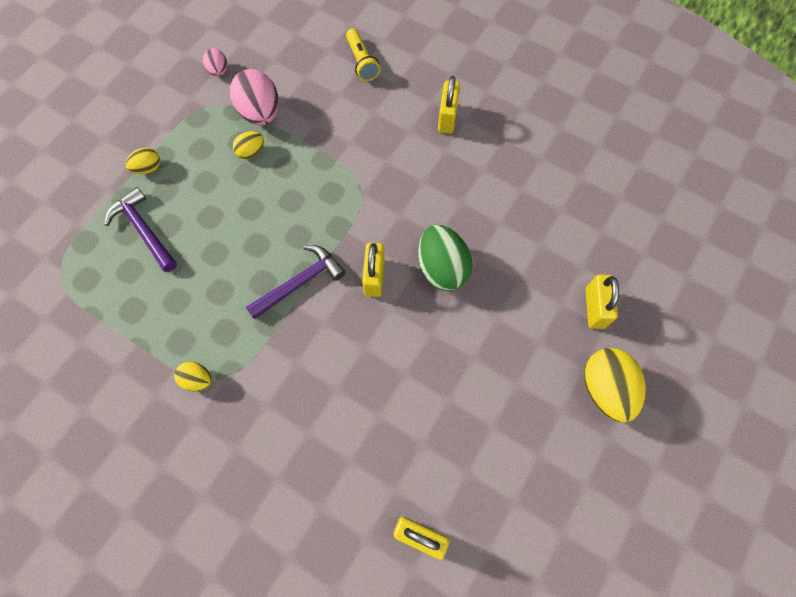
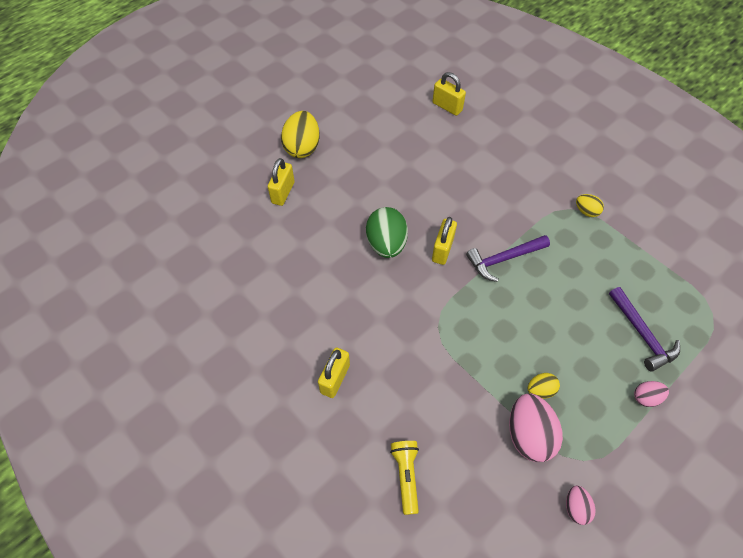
camera: 165 degrees left, 10 degrees down
(148, 168) = (646, 397): yellow egg -> pink egg

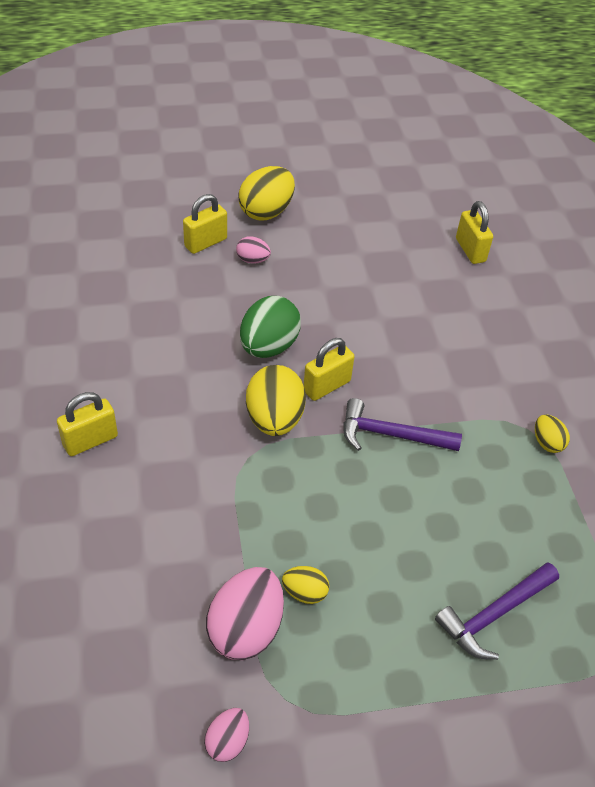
camera: 30 degrees right, 10 degrees down
(406, 475) = (72, 577): yellow flashlight -> none
(431, 291) = (274, 419): none -> yellow egg
(642, 334) = (494, 614): purple hammer -> purple hammer turned 45 degrees clockwise
(646, 397) = (432, 686): pink egg -> pink egg (253, 260)

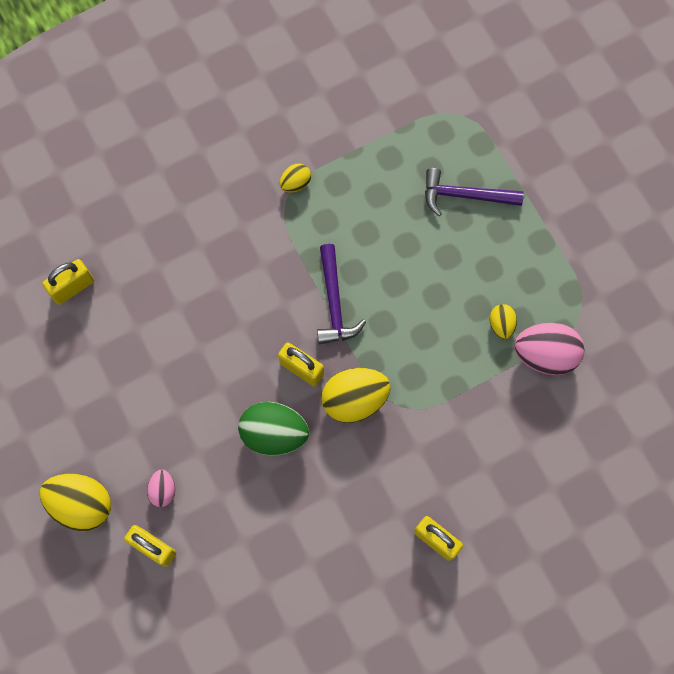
camera: 105 degrees left, 25 degrees up
(227, 741) = (623, 338): pink egg -> none
(494, 614) = (465, 195): purple hammer -> purple hammer turned 150 degrees clockwise

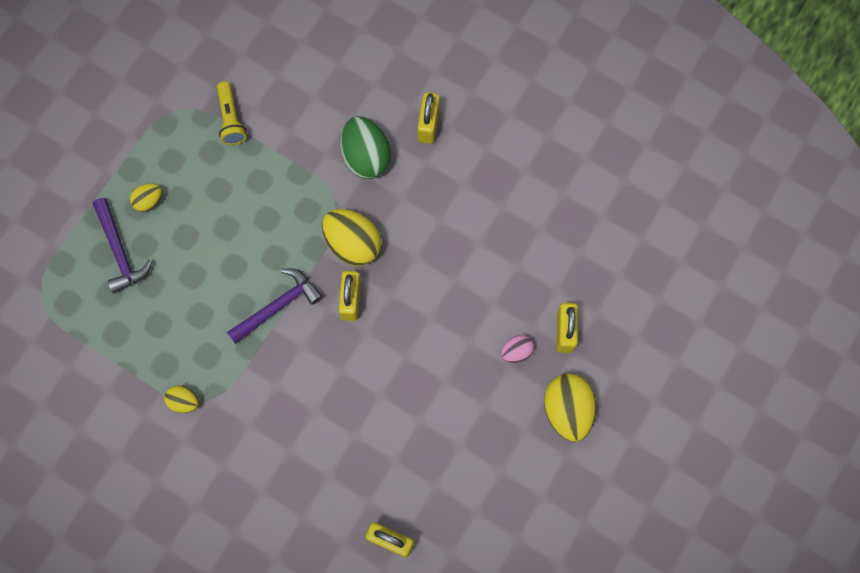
camera: 120 degrees left, 0 degrees up
(274, 433) = (418, 291): green egg -> green egg (366, 157)
(501, 324) = (223, 164): yellow egg -> yellow egg (149, 201)
(545, 355) = (231, 119): pink egg -> yellow flashlight

